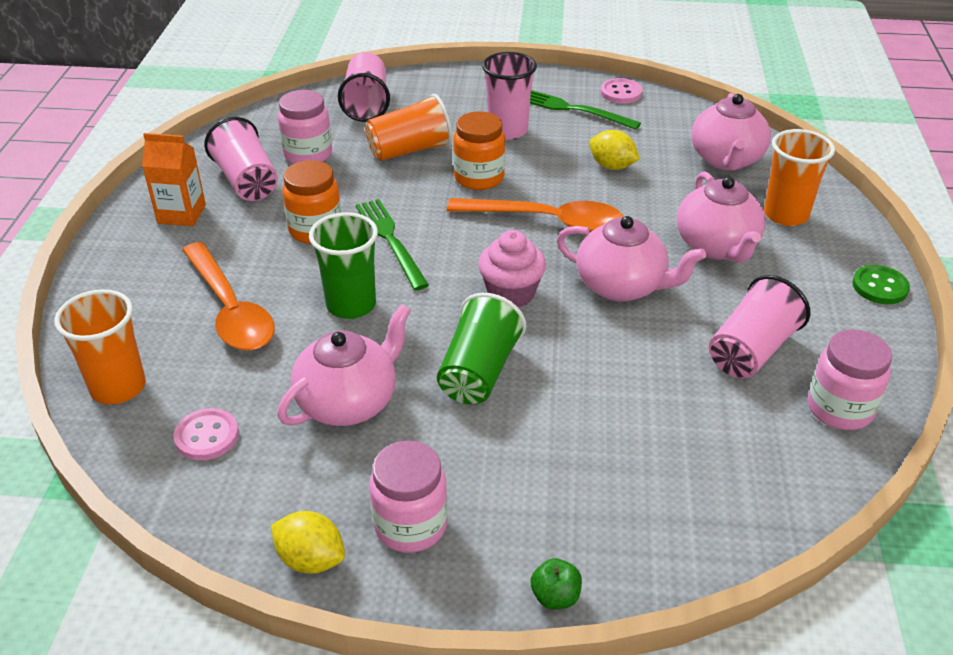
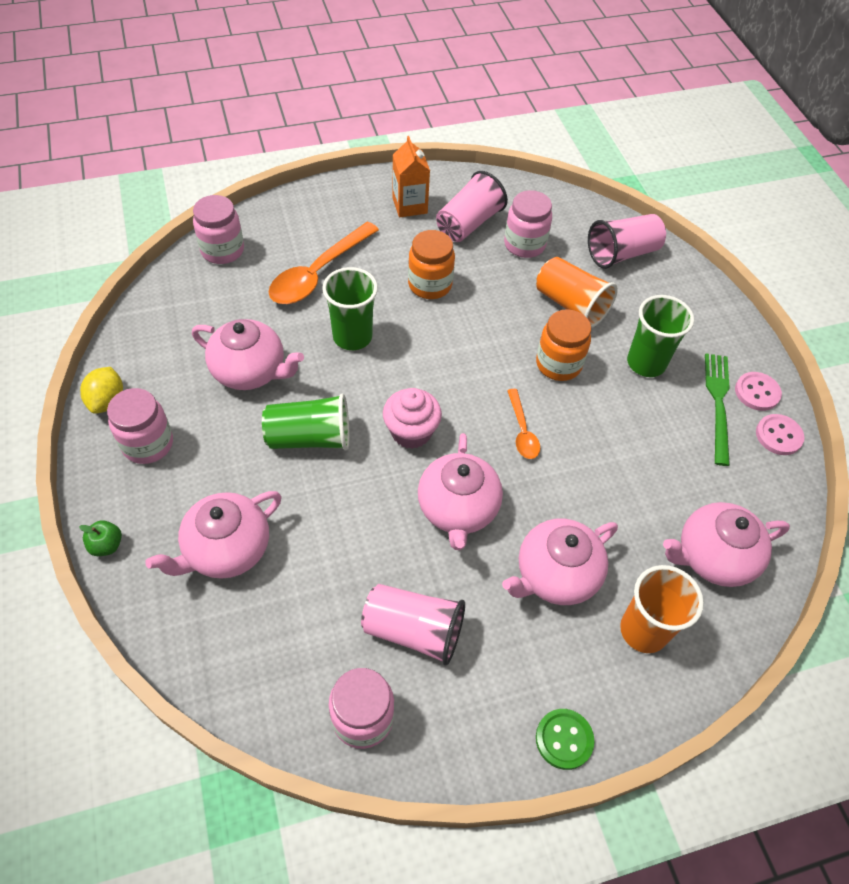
camera: 65 degrees right, 15 degrees up
(118, 387) = (222, 250): orange cup -> pink jar
(207, 436) = (194, 310): pink button -> pink button (757, 392)
(390, 240) = (440, 334): green fork -> none
(507, 131) = (646, 363): pink cup -> green cup
(548, 221) = (522, 431): orange spoon -> orange spoon, size x0.53
(605, 476) = (226, 549): none -> pink teapot
(612, 166) = (638, 459): yellow lemon -> none

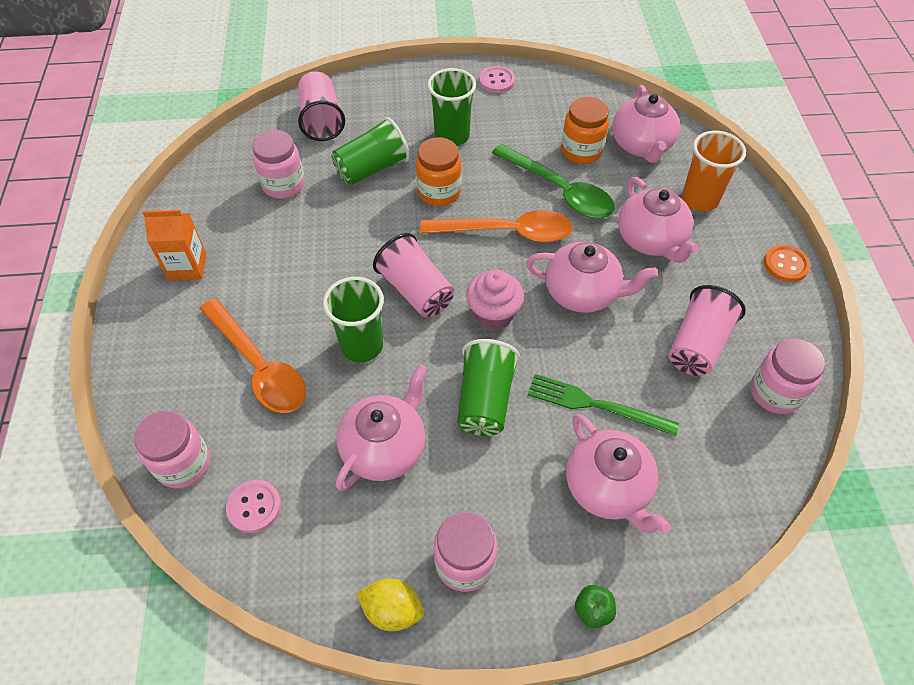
camera: 75 degrees left, 0 degrees up
(430, 285) = (311, 269): orange jar -> orange jar (581, 151)
(468, 224) = (236, 222): pink cup -> pink cup (416, 291)
(522, 431) = (507, 232): orange spoon -> orange spoon, size x1.89
(564, 739) = (785, 264): green button -> orange button
(571, 305) = (372, 168): orange cup -> green cup
(601, 474) = (560, 191): none -> green spoon
(718, 403) = (503, 105): green fork -> green fork (596, 405)
(778, 435) = (539, 81): pink button -> pink button (254, 507)

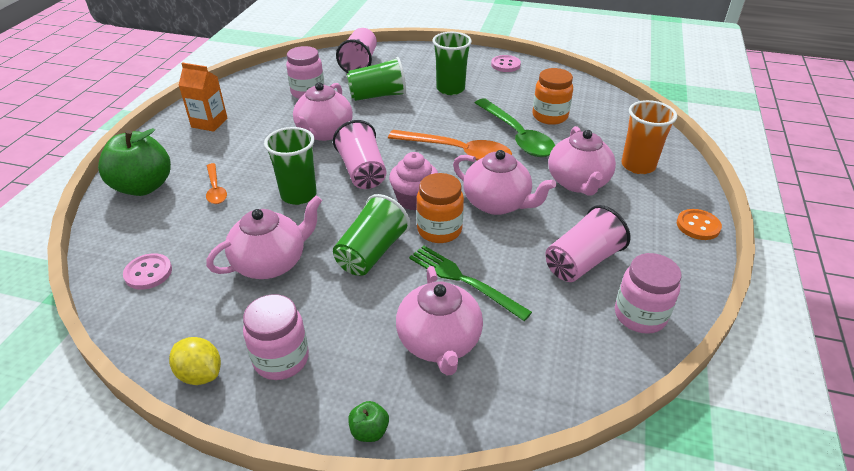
camera: 20 degrees right, 15 degrees down
(167, 389) = (143, 186): none -> green apple
(183, 464) = (120, 233): pink jar -> none
(259, 366) = (215, 189): orange spoon -> orange spoon, size x0.53
(439, 192) = (419, 118): orange jar -> orange jar (439, 230)
(641, 146) = (604, 122): pink teapot -> pink teapot (324, 132)

